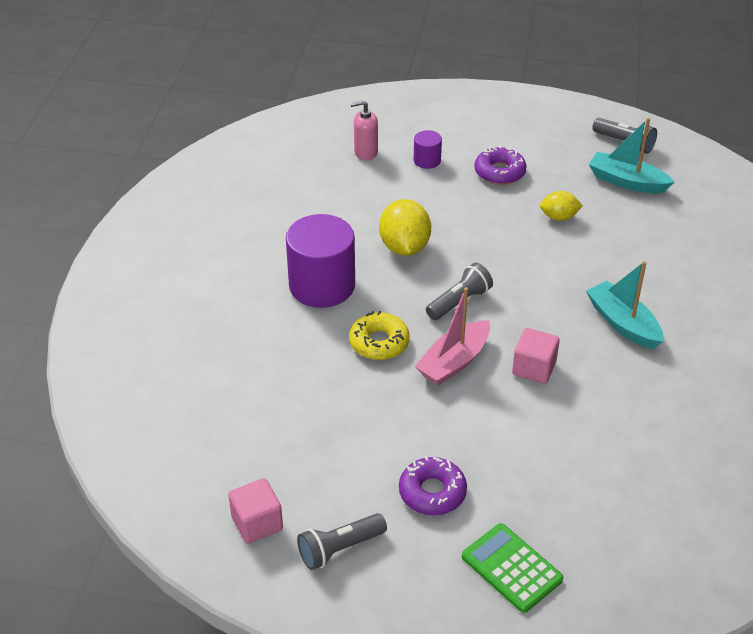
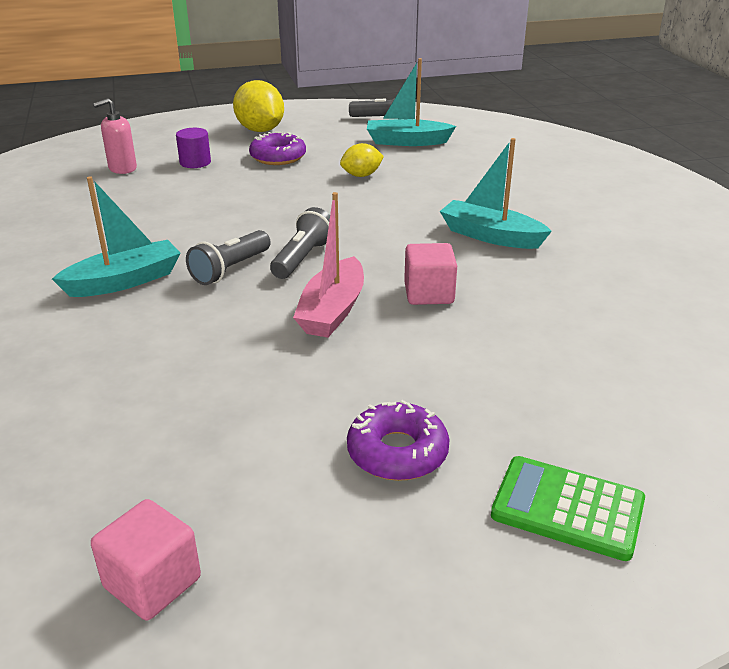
camera: 25 degrees left, 10 degrees down
(322, 285) = (124, 281): purple cylinder -> turquoise boat
(340, 549) = (308, 572): grey flashlight -> grey flashlight (230, 269)
(379, 342) = (228, 315): yellow donut -> none
(404, 247) = (209, 228): yellow lemon -> yellow lemon (260, 130)

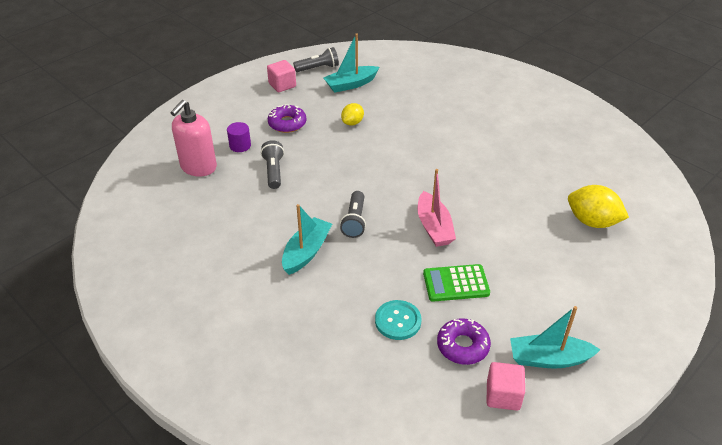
camera: 30 degrees left, 10 degrees up
(122, 168) = (198, 167): pink soap dispenser -> pink soap dispenser, size x1.62
(131, 402) = (398, 321): none -> turquoise button
(260, 130) = (249, 102): yellow lemon -> yellow lemon (592, 222)
(303, 258) = (384, 198): grey flashlight -> grey flashlight (274, 171)
(397, 452) = (536, 292): purple donut -> purple donut (462, 346)
(429, 293) = (468, 197): pink cube -> pink cube (282, 85)
(490, 236) = (462, 146): turquoise boat -> turquoise boat (549, 359)
(567, 508) = (618, 288): green calculator -> green calculator (456, 283)

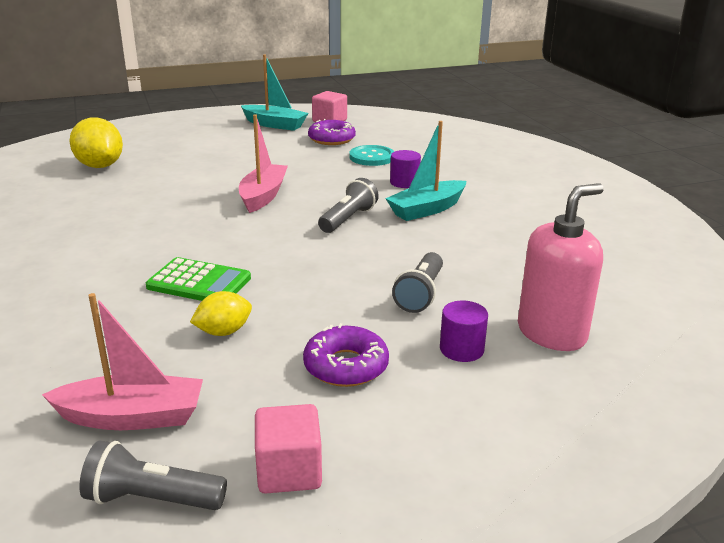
camera: 155 degrees left, 15 degrees down
(343, 285) = (404, 182): none -> purple cylinder
(351, 84) = (132, 417): turquoise boat -> pink boat
(456, 283) = (294, 163): green calculator -> green calculator (199, 282)

